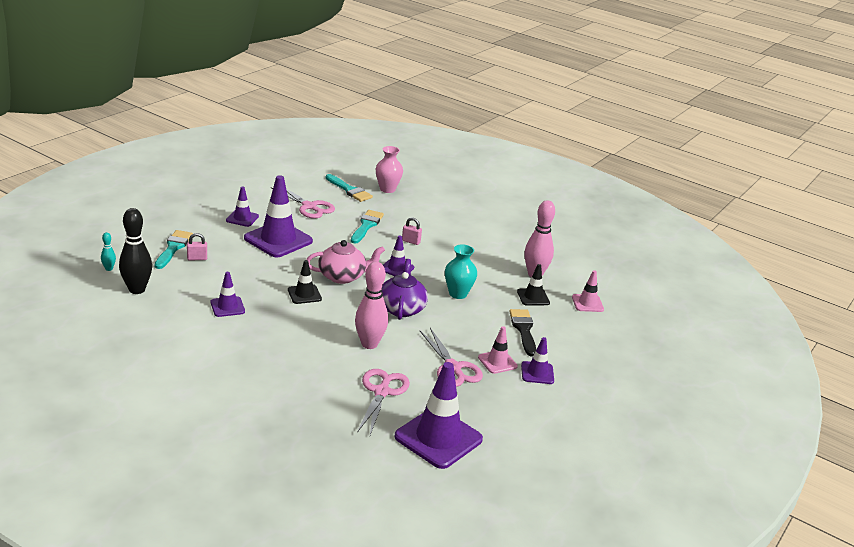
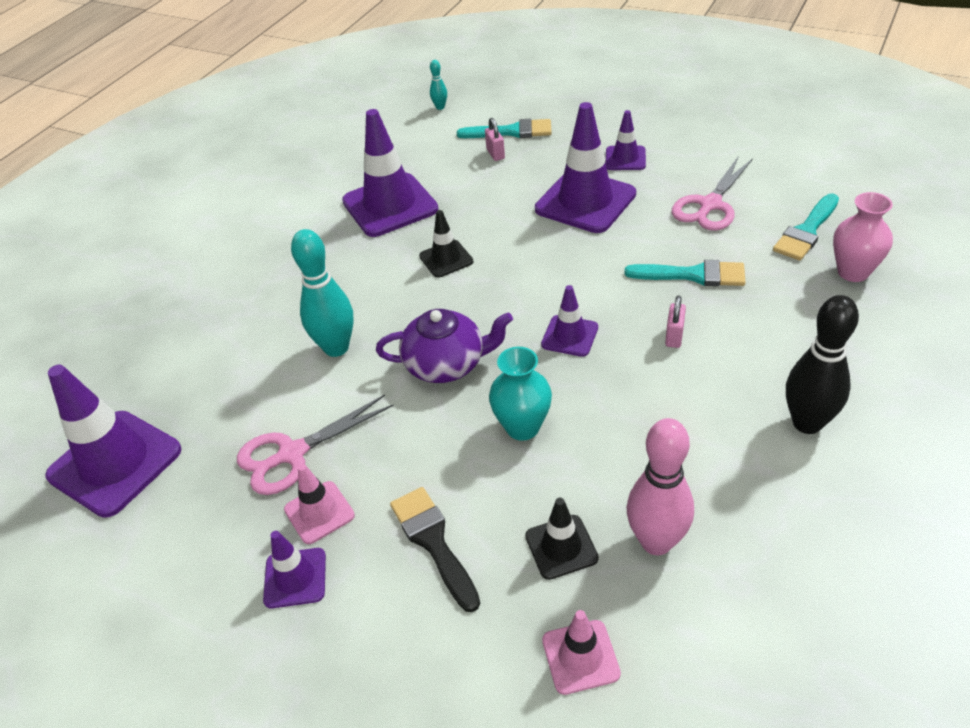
camera: 90 degrees right, 15 degrees up
(137, 290) = (403, 136): black bowling pin -> black bowling pin (807, 423)
(227, 307) = (390, 205): purple traffic cone -> purple traffic cone, size x1.94
(343, 276) = (513, 283): pink teapot -> none
(369, 344) = (336, 348): pink bowling pin -> turquoise bowling pin
(382, 392) = (220, 383): pink scissors -> none
(523, 330) = (433, 542): black brush -> black brush turned 105 degrees counterclockwise

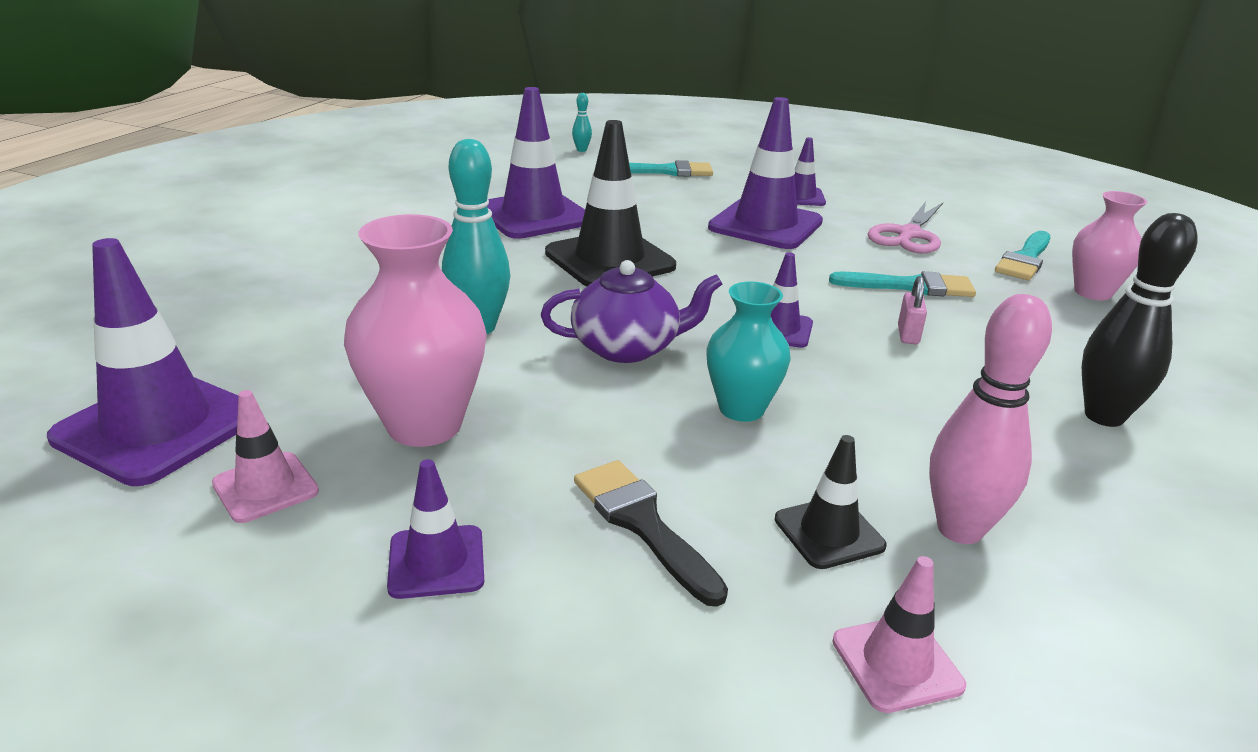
camera: 10 degrees left, 15 degrees down
(292, 454) = (424, 425): pink scissors -> pink vase
(319, 512) = (468, 488): pink traffic cone -> pink traffic cone (265, 487)
(446, 259) = (610, 260): black traffic cone -> black traffic cone, size x1.94
(495, 154) = (652, 185): pink padlock -> none

